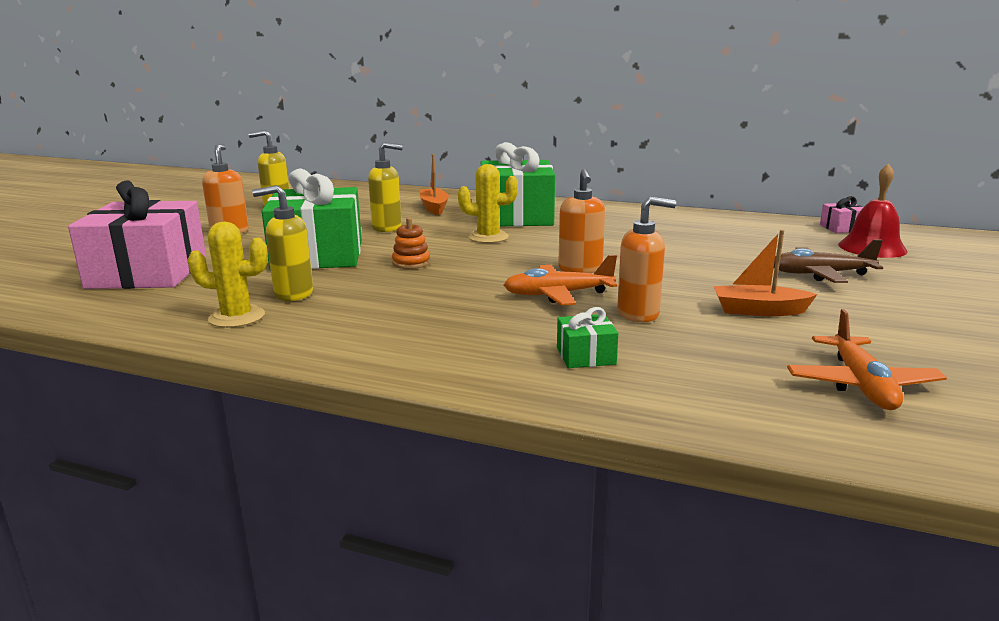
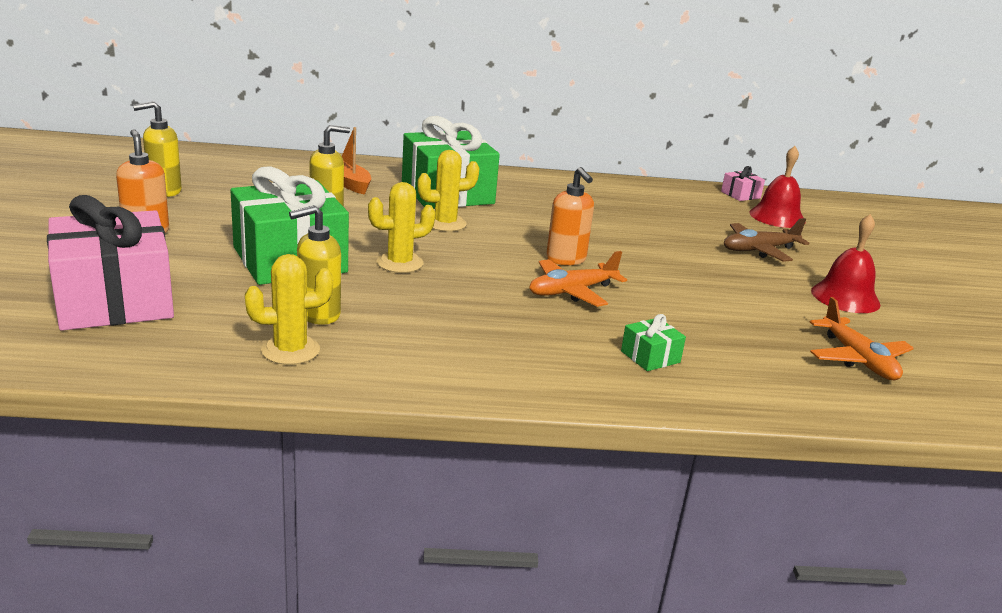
camera: 25 degrees left, 5 degrees up
(411, 263) = (400, 263): orange stacking toy -> yellow cactus
(638, 314) = (655, 307): orange soap dispenser -> none
(759, 311) = (742, 294): orange boat -> none
(899, 323) = (845, 297): none -> red bell

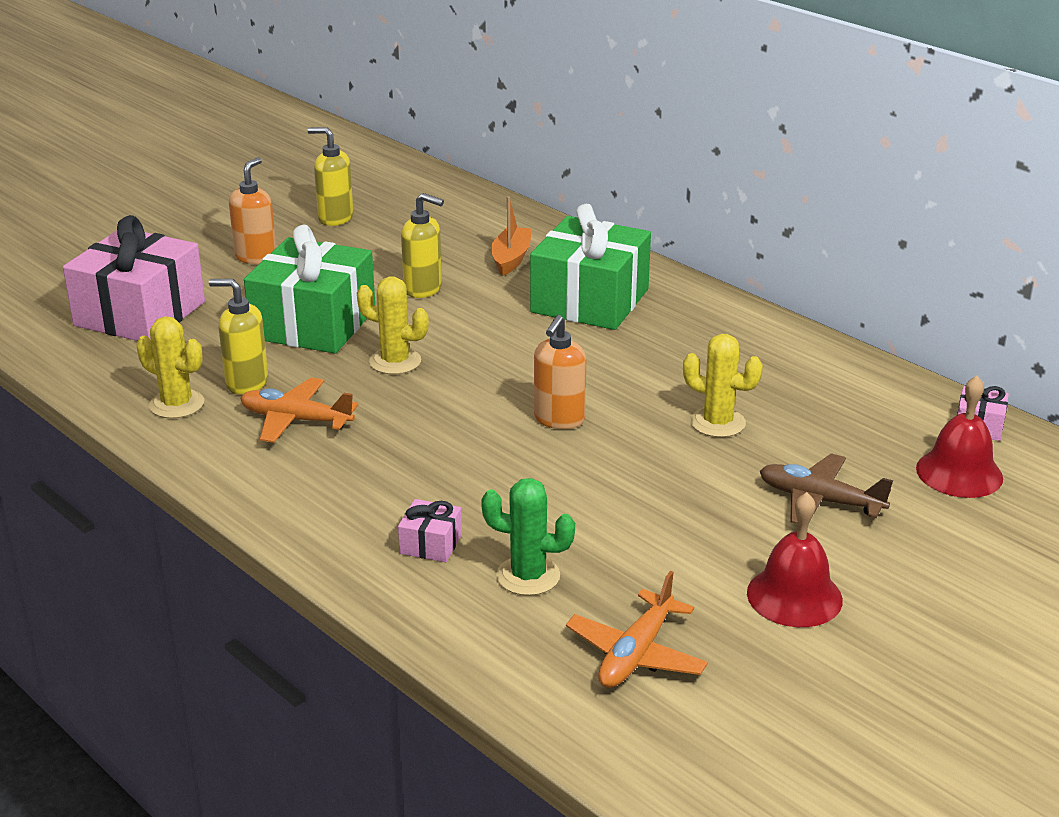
camera: 50 degrees right, 5 degrees up
(445, 223) = (517, 335): yellow cactus -> yellow cactus (717, 423)
(572, 291) = (493, 453): orange plane -> orange plane (296, 420)
(650, 357) = (431, 544): green gift -> pink gift
(732, 347) = (528, 576): none -> green cactus

